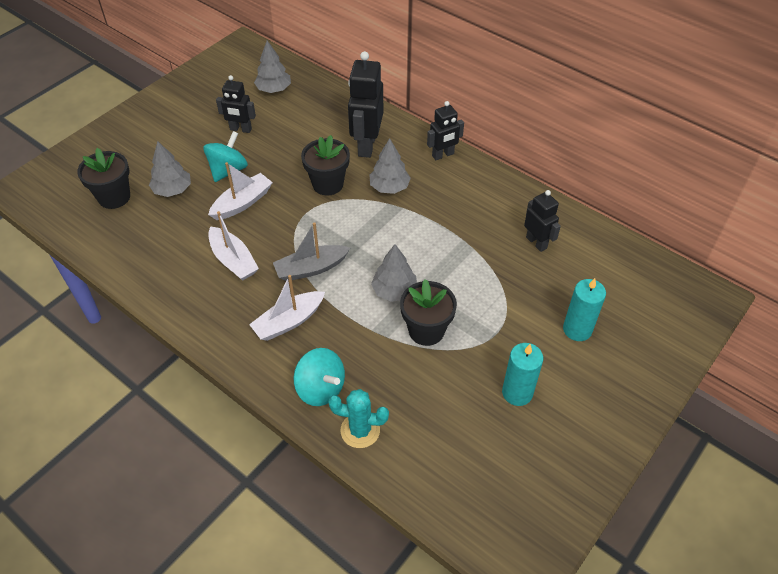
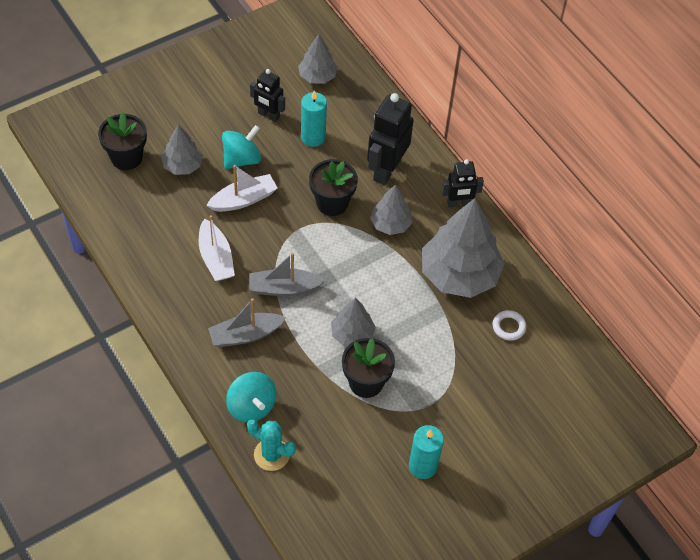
camera: 15 degrees right, 5 degrees up
(288, 322) = (245, 335): white boat -> grey boat
(471, 211) = (459, 275): none -> grey tree
(536, 242) = (508, 327): black robot -> white ring
(577, 329) = (506, 425): turquoise candle -> turquoise candle (313, 137)

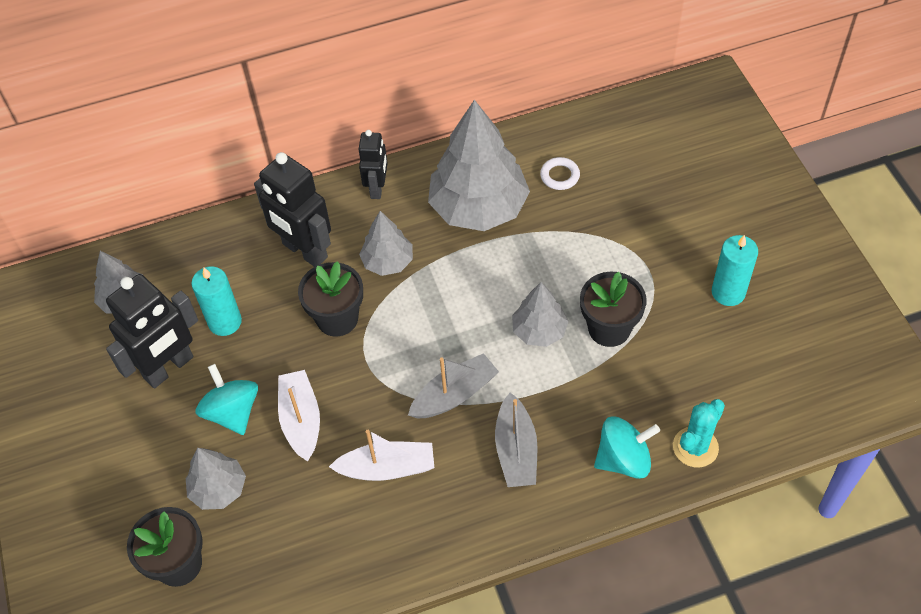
camera: 70 degrees left, 0 degrees up
(268, 115) = (169, 368): black robot -> black robot, size x1.66
(284, 288) = (454, 394): grey boat -> grey boat turned 135 degrees counterclockwise

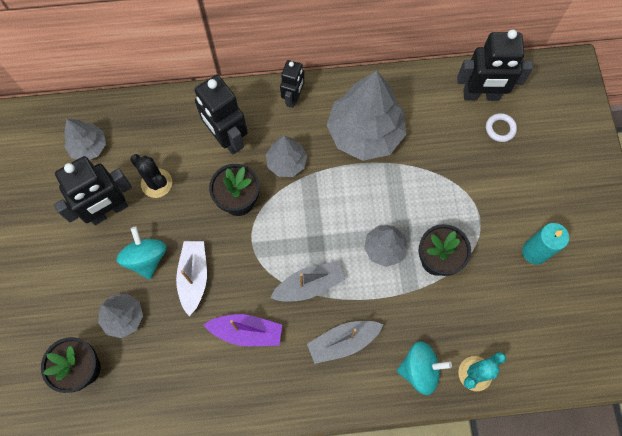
camera: 10 degrees right, 15 degrees up
(225, 322) = (156, 183): turquoise candle -> black cactus
(387, 468) = (247, 332): white boat -> purple boat
(516, 450) = (343, 342): grey boat -> grey boat turned 60 degrees clockwise
(559, 176) = (433, 121): white ring -> white ring (500, 129)
(611, 136) = (481, 95): none -> black robot

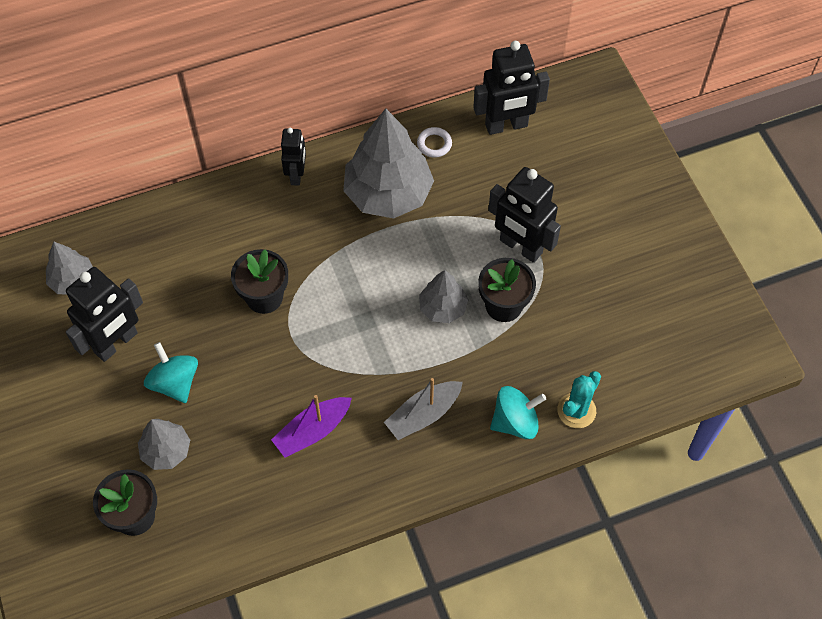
camera: 15 degrees left, 10 degrees down
(156, 183) = (164, 300): black cactus -> none
(194, 277) = (236, 389): white boat -> none
(227, 138) = (232, 234): black robot -> black robot (520, 247)
(247, 332) = (312, 431): purple boat -> purple boat turned 150 degrees clockwise
(286, 162) = (308, 244): grey tree -> none
(309, 285) = (369, 365): grey boat -> none
(500, 129) = (536, 155): white ring -> white ring (434, 144)
(534, 252) = (607, 272): turquoise candle -> none

